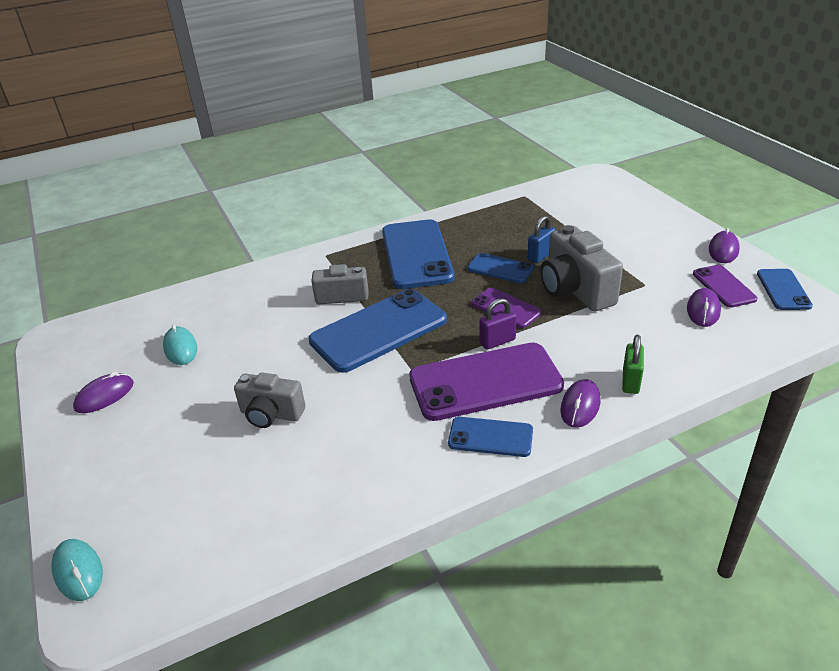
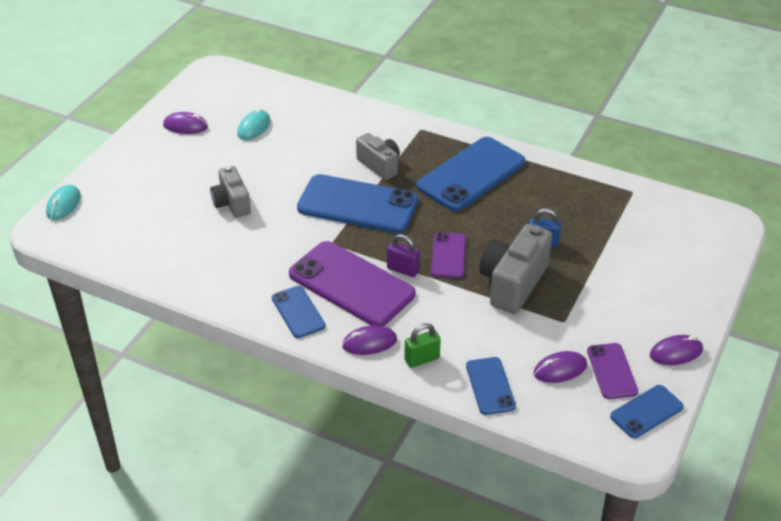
camera: 50 degrees right, 5 degrees up
(500, 268) = (499, 229): blue phone -> blue phone (490, 386)
(723, 286) = (611, 371): purple phone -> purple phone turned 45 degrees counterclockwise

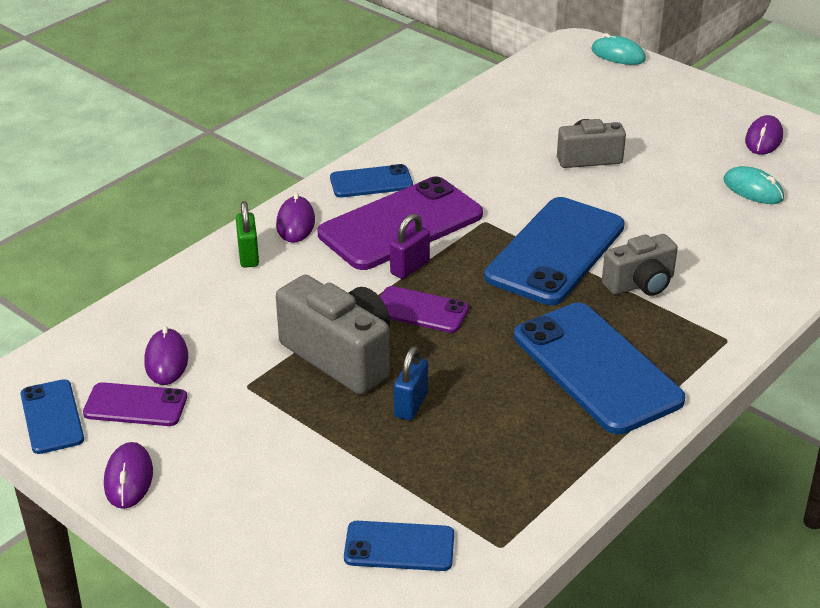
camera: 105 degrees right, 5 degrees down
(490, 386) = (176, 298): blue phone -> blue phone (399, 547)

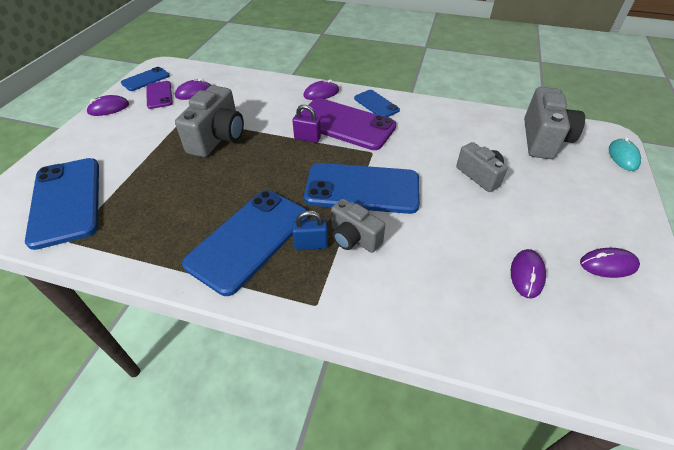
camera: 65 degrees right, 10 degrees up
(248, 255) = (285, 89): green padlock -> none
(399, 547) = (66, 201): blue phone -> blue phone, size x1.91
(411, 405) = (185, 172): blue padlock -> blue padlock (311, 245)
(421, 310) = (271, 153): purple phone -> none
(552, 88) = (543, 139): none -> grey camera
(753, 189) = (527, 274): turquoise mouse -> purple mouse

